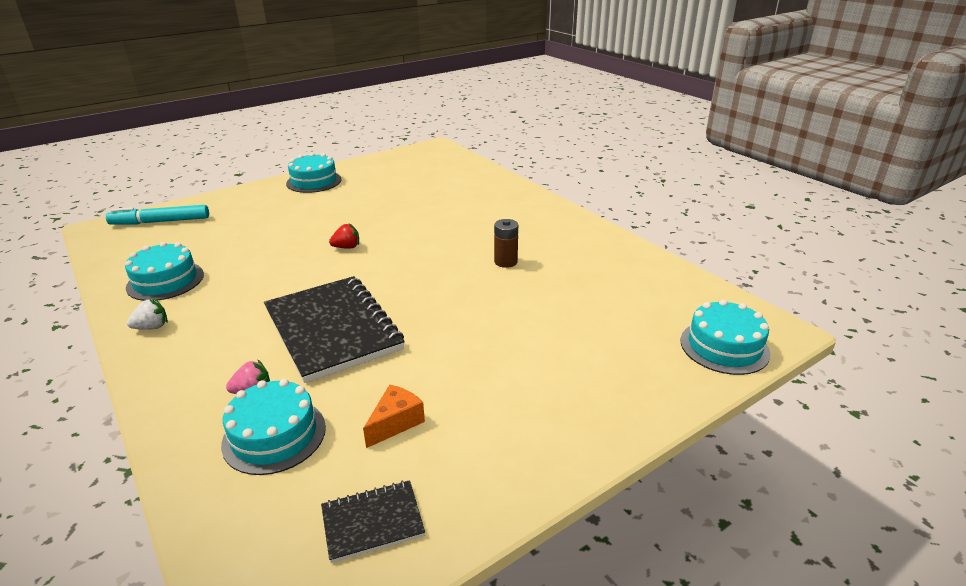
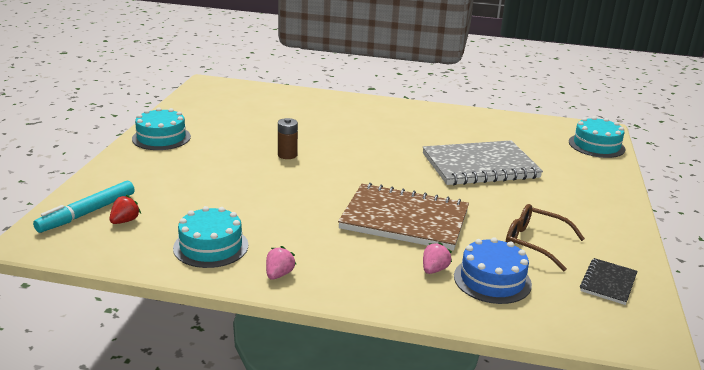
camera: 45 degrees left, 5 degrees down
(152, 327) = (279, 274): white strawberry -> pink strawberry
(274, 435) = (492, 280): turquoise cake -> blue cake
(332, 329) = (404, 220): black notebook -> brown notebook
(347, 247) = (302, 172): red strawberry -> red strawberry (125, 221)
(395, 423) = (534, 243): orange cheese -> brown glasses
(505, 262) = (422, 144): brown battery -> brown battery (287, 155)
(518, 309) = (480, 166): none -> grey notebook

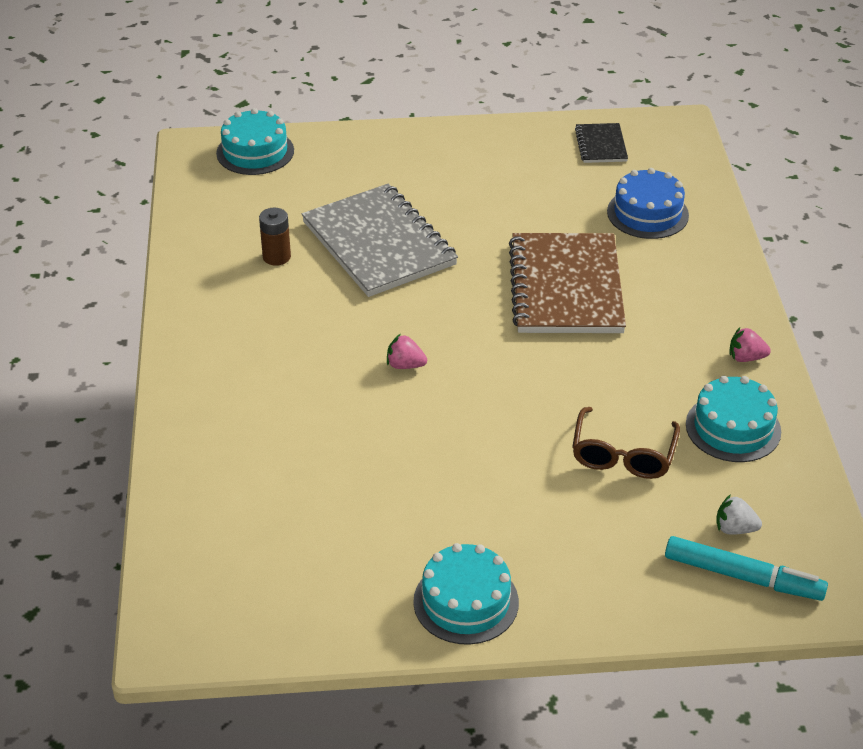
camera: 105 degrees left, 15 degrees up
(125, 221) = (734, 529): red strawberry -> white strawberry
(287, 155) = (447, 431): brown battery -> brown battery (276, 257)
(434, 270) = (656, 252): pink strawberry -> pink strawberry (405, 365)
(534, 243) = (555, 191): brown glasses -> brown glasses (623, 455)
(608, 283) = (601, 145): black notebook -> black notebook turned 75 degrees clockwise

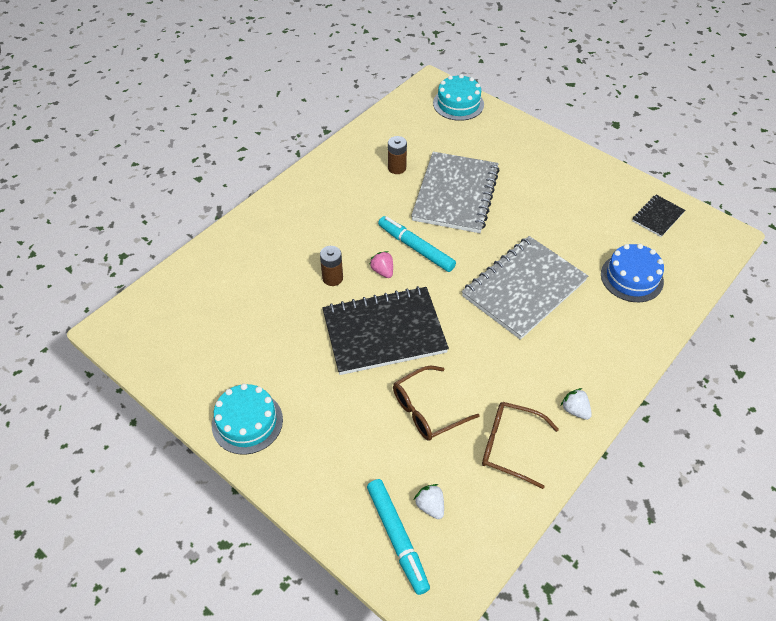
camera: 45 degrees right, 10 degrees up
(360, 408) = (332, 278): none -> brown battery
(409, 321) = (416, 248): none -> turquoise marker
(487, 419) = (384, 332): none -> black notebook
(566, 287) = (524, 289): brown notebook -> grey notebook
(733, 428) = (509, 446): turquoise cake -> brown glasses
(746, 358) = (575, 410): pink strawberry -> white strawberry

